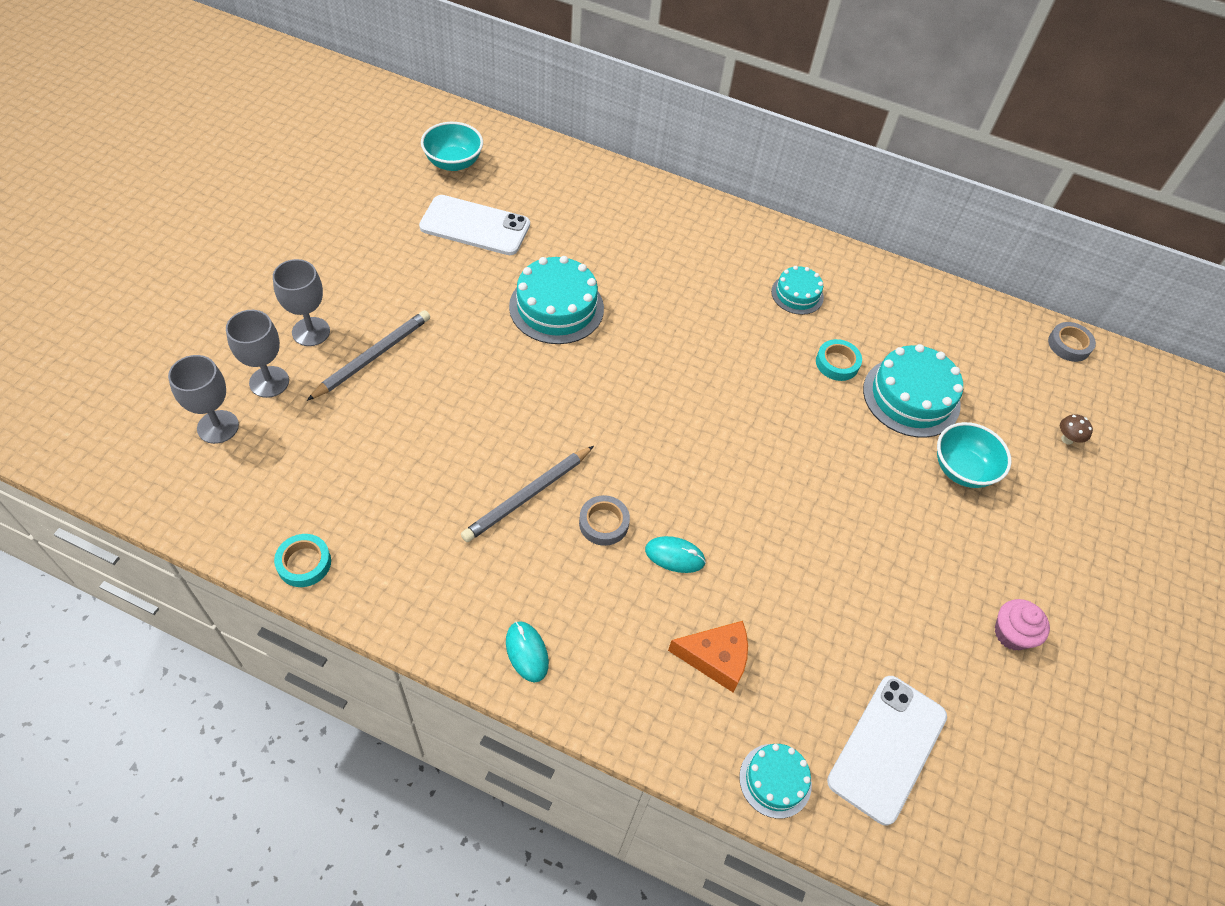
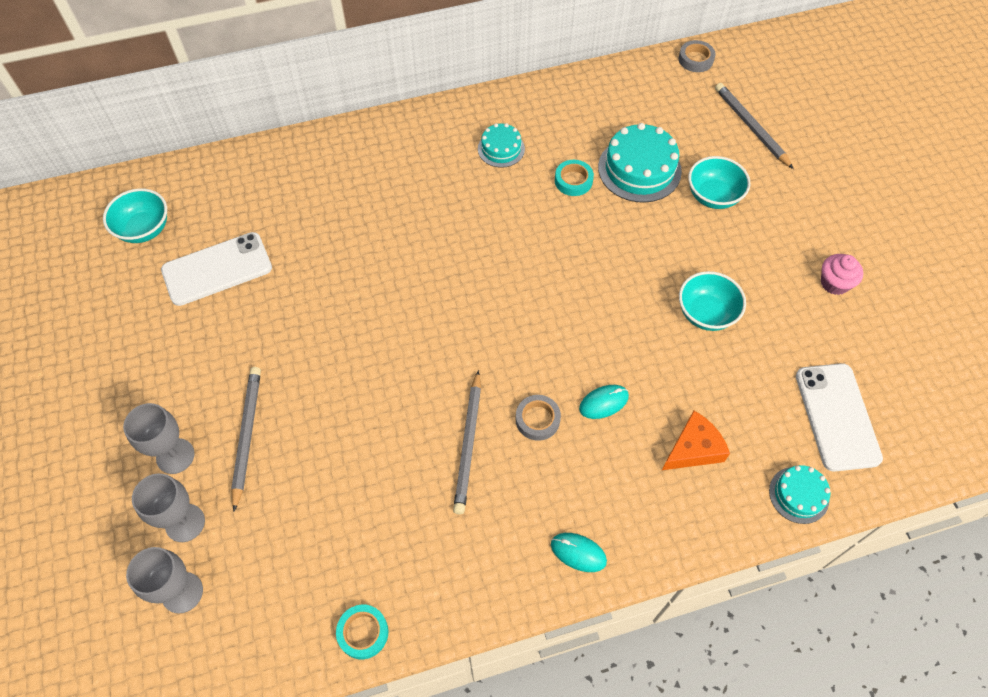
camera: 35 degrees left, 5 degrees up
(556, 307) = (346, 287): turquoise cake -> none
(848, 559) = (706, 313): none -> turquoise bowl
(1067, 439) = (751, 127): brown mushroom -> grey pencil

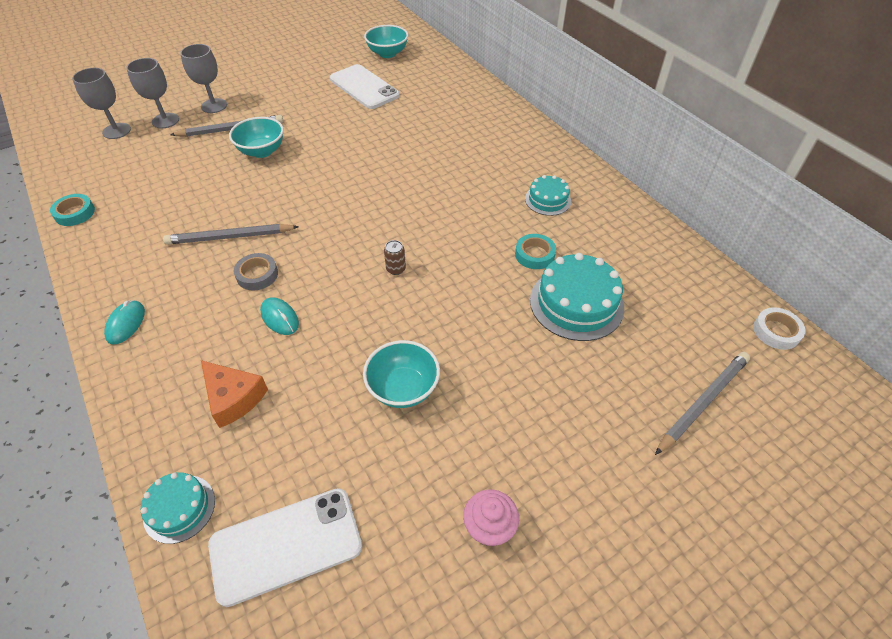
camera: 75 degrees right, 10 degrees down
(562, 293) = (396, 269): none -> brown can
(695, 59) = (776, 331): grey tape -> white tape
(713, 196) = (571, 375): turquoise bowl -> turquoise bowl (262, 151)

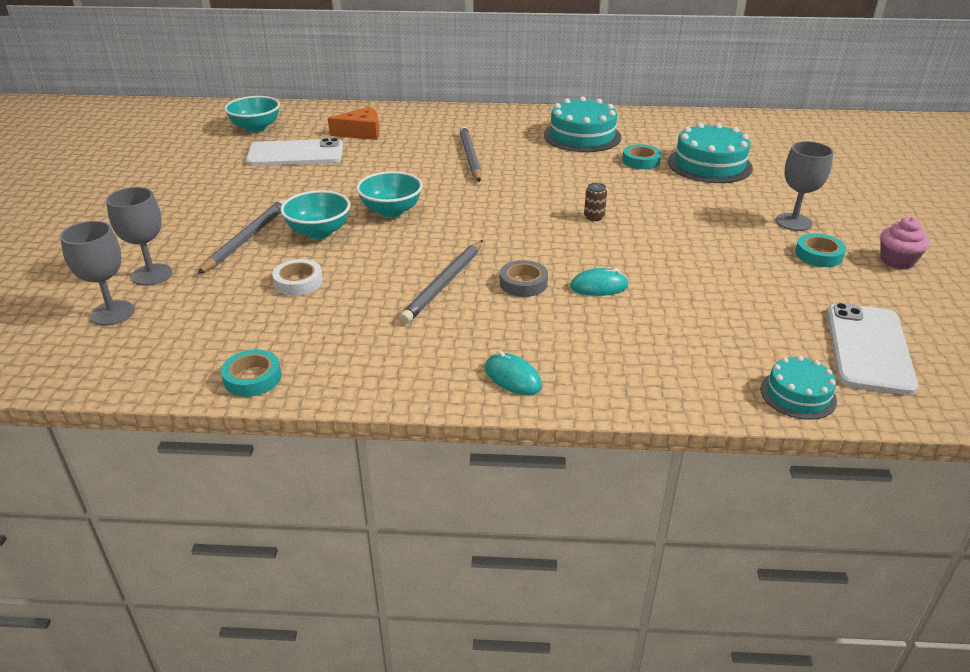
camera: 55 degrees left, 15 degrees down
(214, 106) = (177, 237): grey goblet -> grey goblet (793, 222)
(233, 398) = (683, 335): orange cheese -> orange cheese (361, 132)
(403, 388) = (739, 254): turquoise bowl -> turquoise bowl (391, 211)
(448, 451) = (818, 255): none -> turquoise tape
(547, 200) = (582, 136): turquoise cake -> turquoise cake, size x1.73
(703, 402) = (837, 160): grey pencil -> grey pencil (470, 157)
(776, 331) = (794, 119): white tape -> white tape (298, 282)

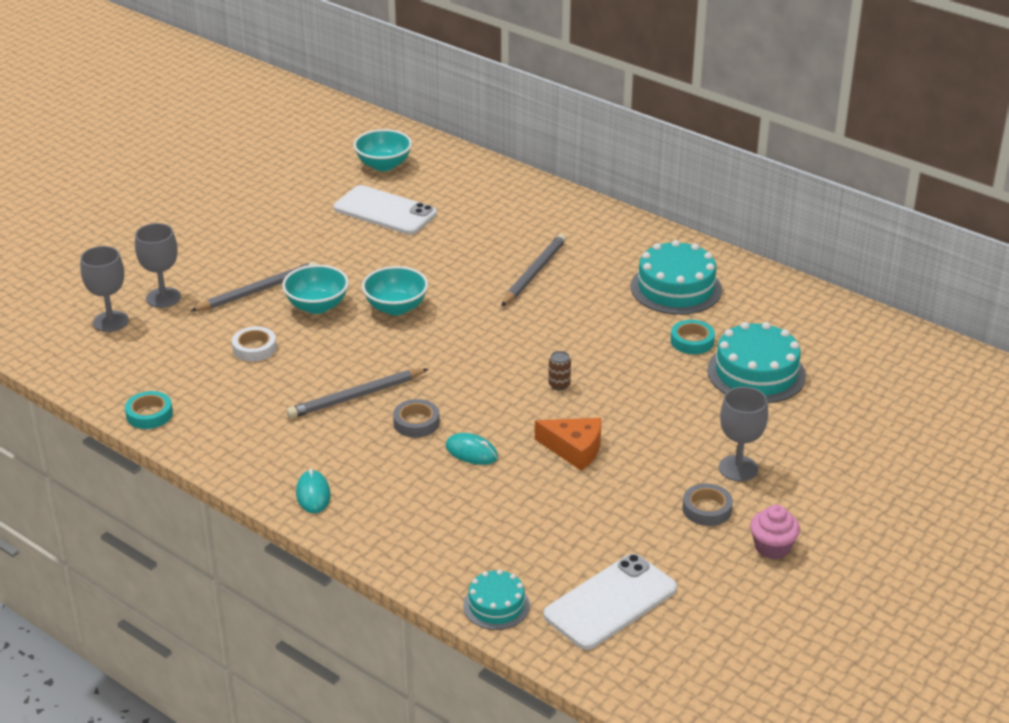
camera: 35 degrees right, 0 degrees up
(361, 132) = (469, 205): orange cheese -> orange cheese (574, 449)
(818, 255) = (707, 509): turquoise tape -> grey tape

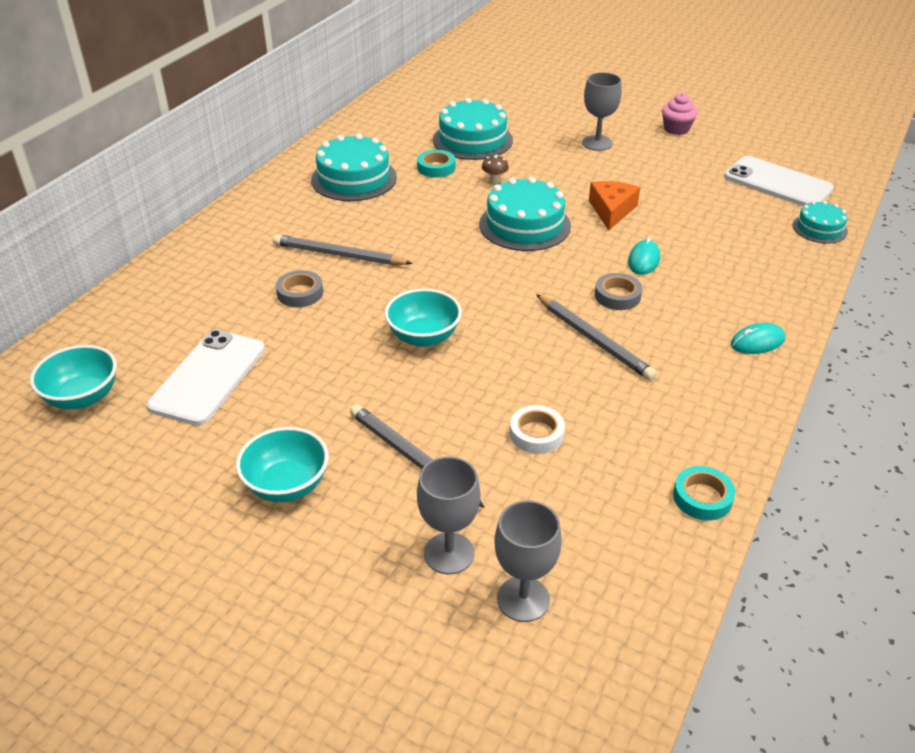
camera: 100 degrees left, 5 degrees up
(317, 306) = (435, 398): turquoise bowl -> turquoise bowl (287, 485)
(559, 385) = (524, 225): brown can -> turquoise cake
(656, 377) = (494, 180): none -> brown mushroom
(707, 509) = (651, 153): grey tape -> grey tape (300, 293)

